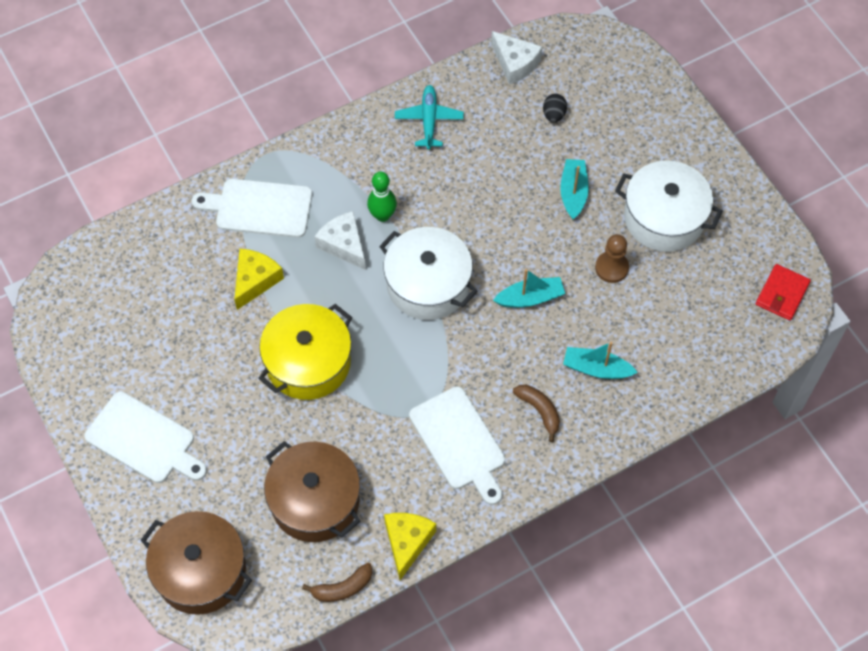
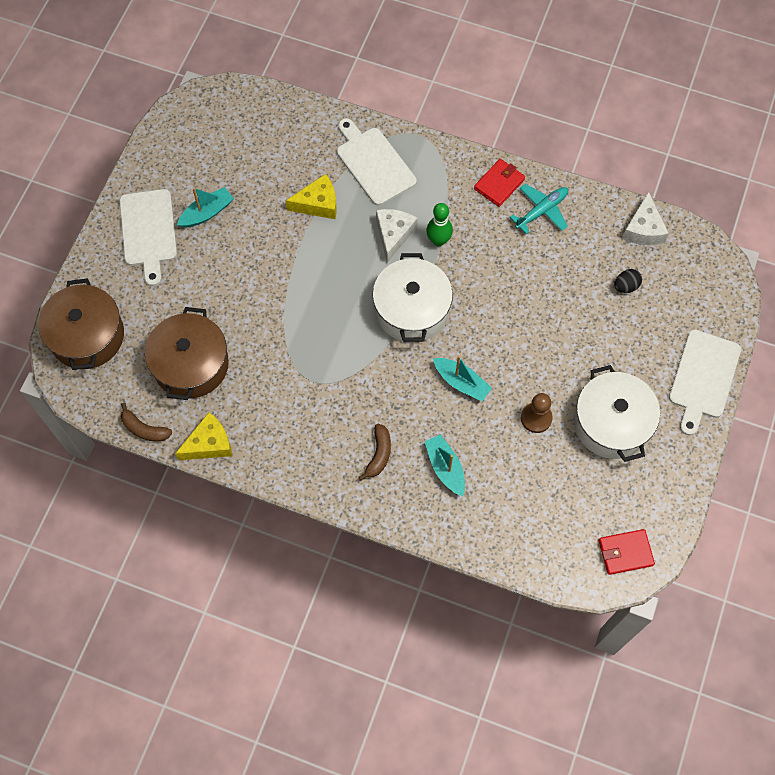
camera: 50 degrees right, 5 degrees up
(308, 362) = (286, 282): yellow pot -> none
(374, 131) = (499, 184): none -> red wallet
(459, 442) = (310, 420): white cutting board -> white cutting board (703, 378)
(573, 193) = (573, 347): turquoise boat -> turquoise boat (207, 213)

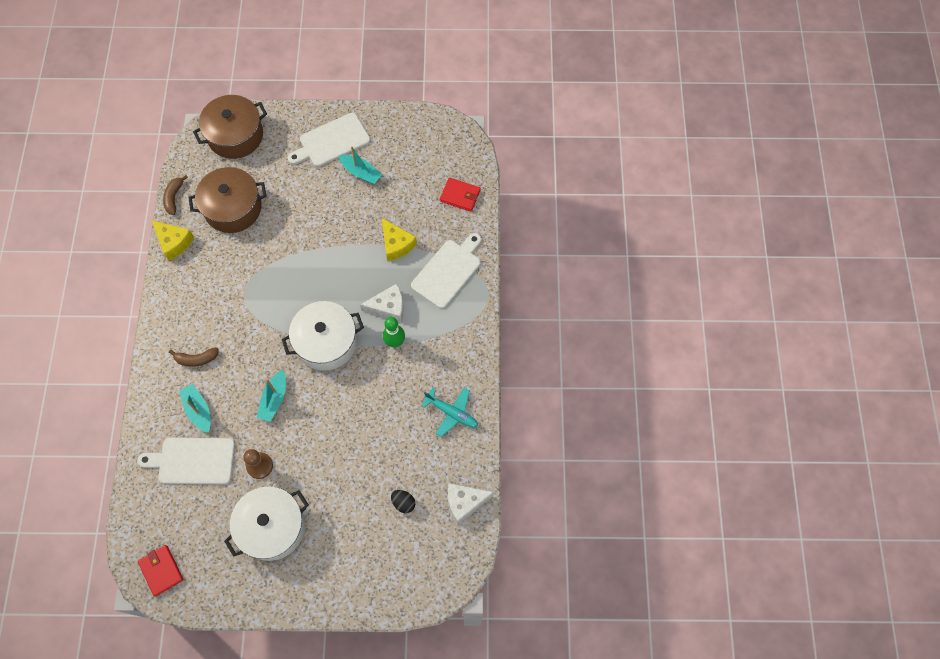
camera: 70 degrees right, 0 degrees up
(445, 468) = (198, 410): turquoise boat -> turquoise boat turned 75 degrees counterclockwise
(499, 184) = (465, 371): red wallet -> red wallet (460, 196)
(703, 378) = (337, 593): white cutting board -> white cutting board (193, 461)

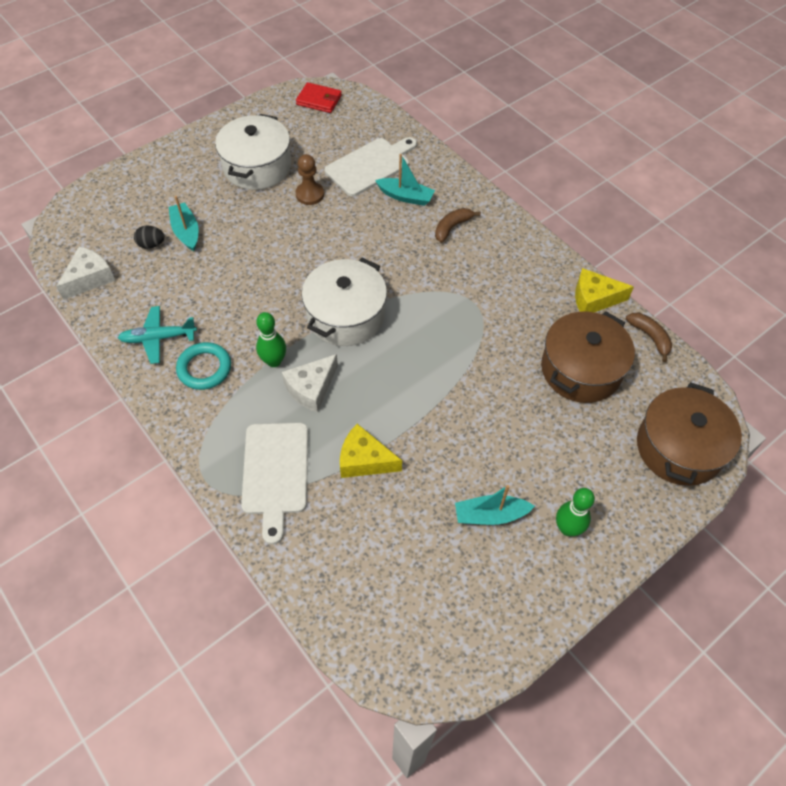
camera: 140 degrees right, 10 degrees down
(274, 399) = (347, 243): turquoise boat -> turquoise boat (186, 232)
(332, 141) = (567, 528): white cutting board -> green bowling pin
(439, 368) = (204, 368): none -> turquoise ring
(460, 196) = (339, 580): red wallet -> none

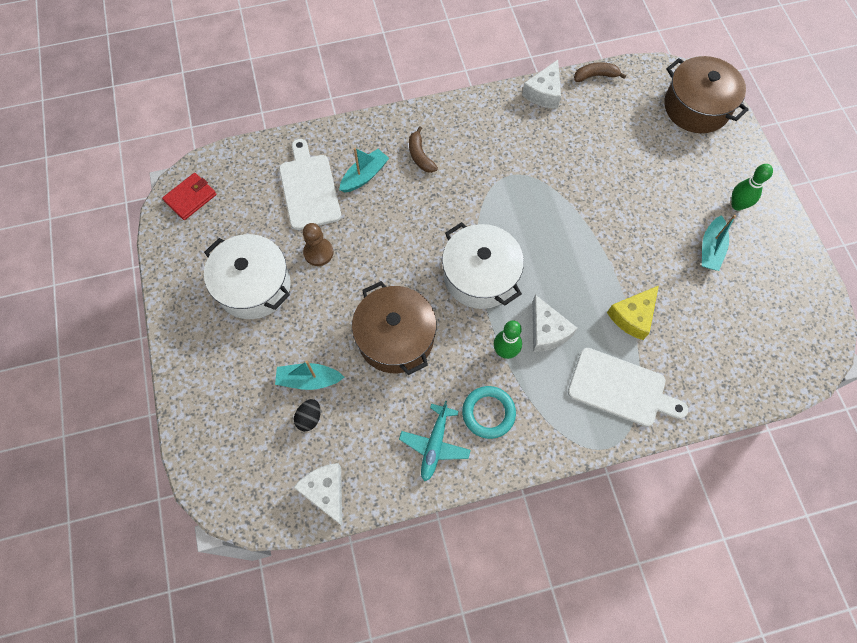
camera: 65 degrees left, 10 degrees up
(581, 369) = (606, 133): brown pot -> brown pot (395, 338)
(594, 299) = (544, 93): yellow cheese -> white cheese

